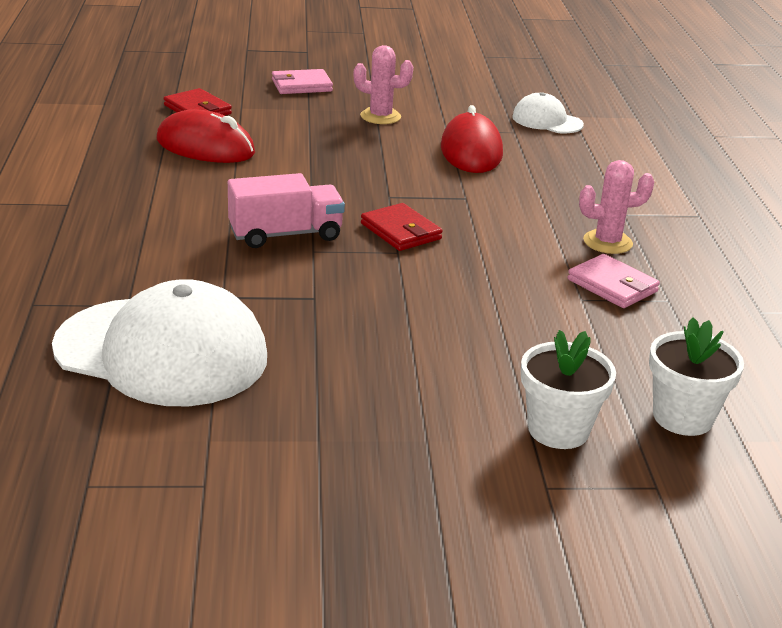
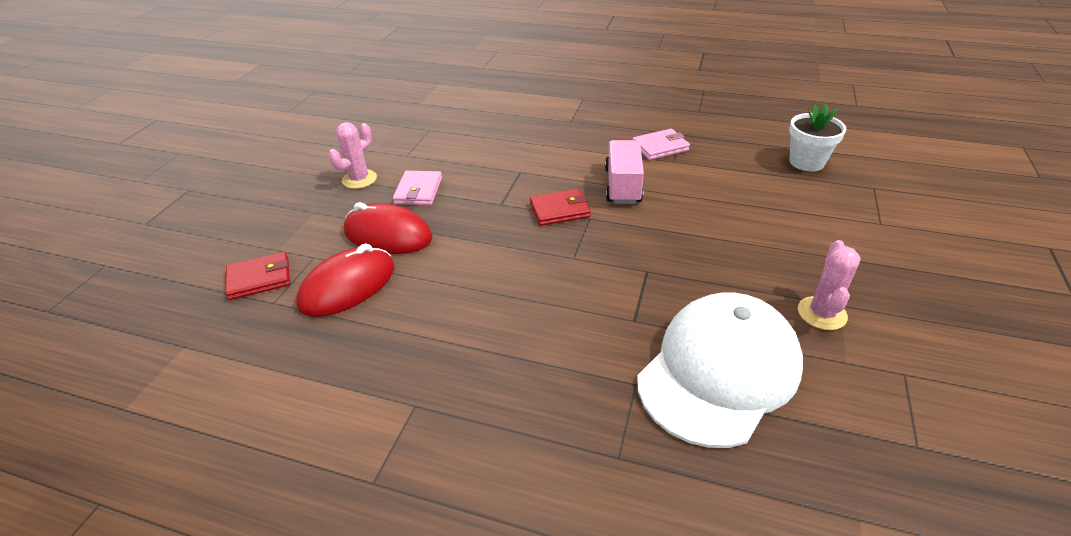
camera: 65 degrees left, 10 degrees up
(285, 234) = (542, 267): pink truck -> pink truck (622, 186)
(301, 85) = (261, 207): pink wallet -> pink wallet (418, 191)
(471, 151) = (449, 153): red mouse -> red mouse (388, 235)
(547, 121) = (421, 114): white cap -> none
(558, 430) = (822, 205): white flower pot -> none
(607, 242) = (606, 135): pink cactus -> pink cactus (821, 313)

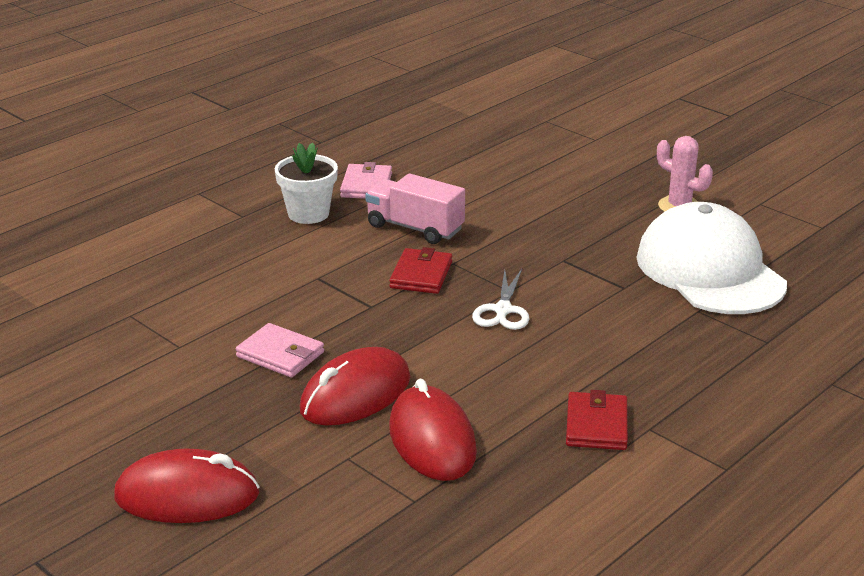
camera: 65 degrees left, 10 degrees down
(256, 213) = (187, 495): none -> red mouse
(259, 278) = (354, 507): red wallet -> red wallet (596, 425)
(359, 179) = (198, 394): pink cactus -> none
(541, 264) = (503, 310): none -> white scissors
(806, 162) = (478, 130): white flower pot -> white flower pot (308, 214)

